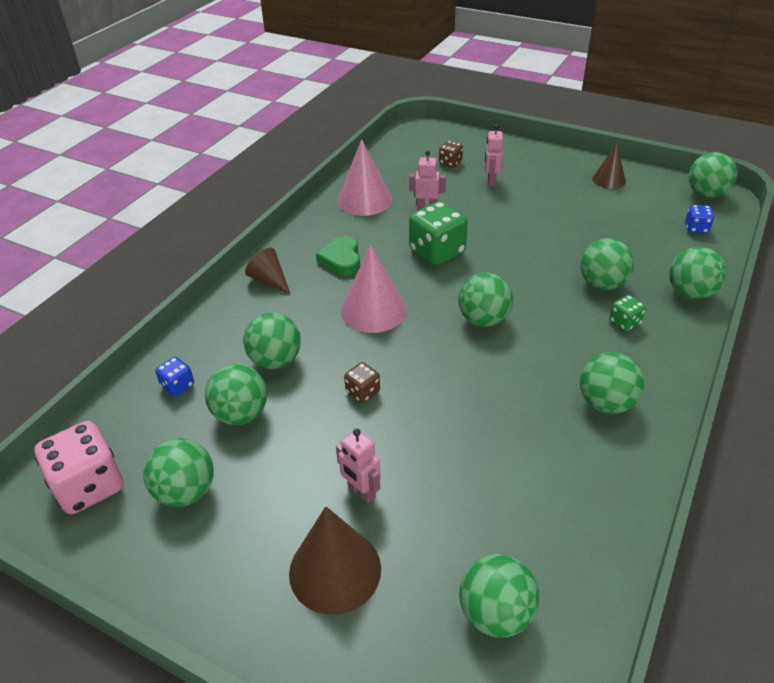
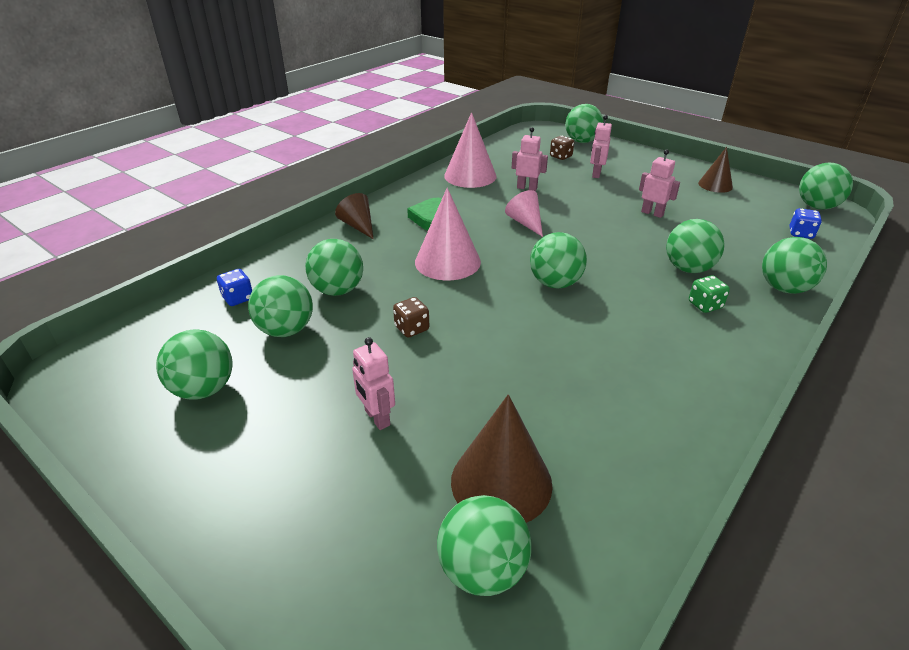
camera: 10 degrees right, 5 degrees down
(89, 486) = (117, 369): pink dice -> none
(335, 570) = (321, 489): brown cone -> brown cone (501, 482)
(437, 252) = (525, 223): green dice -> pink cone
(556, 223) = (652, 213): none -> pink robot
(606, 403) = (667, 376): green ball -> green ball (581, 141)

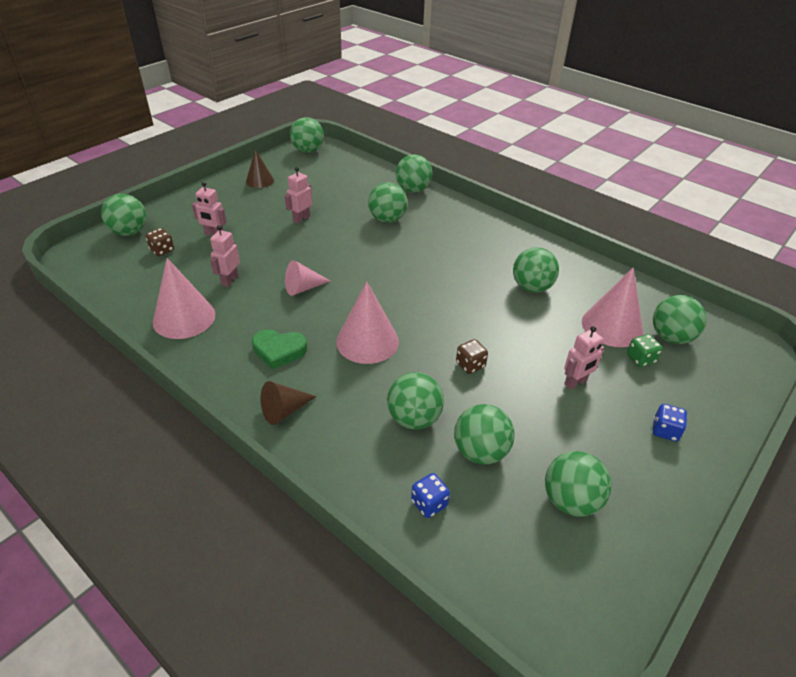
camera: 90 degrees left, 5 degrees up
(501, 482) = (612, 326): brown cone -> pink cone
(555, 283) = (405, 282): green ball -> green ball (531, 287)
(705, 305) = (432, 222): green dice -> green dice (640, 359)
(800, 234) = (345, 166): blue dice -> blue dice (665, 431)

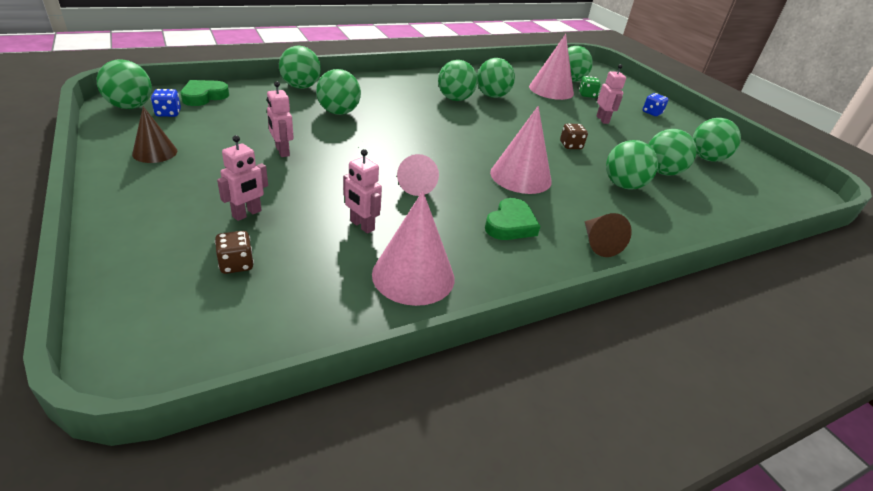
camera: 70 degrees left, 5 degrees down
(129, 232) = (143, 287): green ball -> green ball (455, 99)
(350, 164) = (204, 96): none -> green heart
(429, 503) = (710, 206): blue dice -> blue dice (168, 113)

